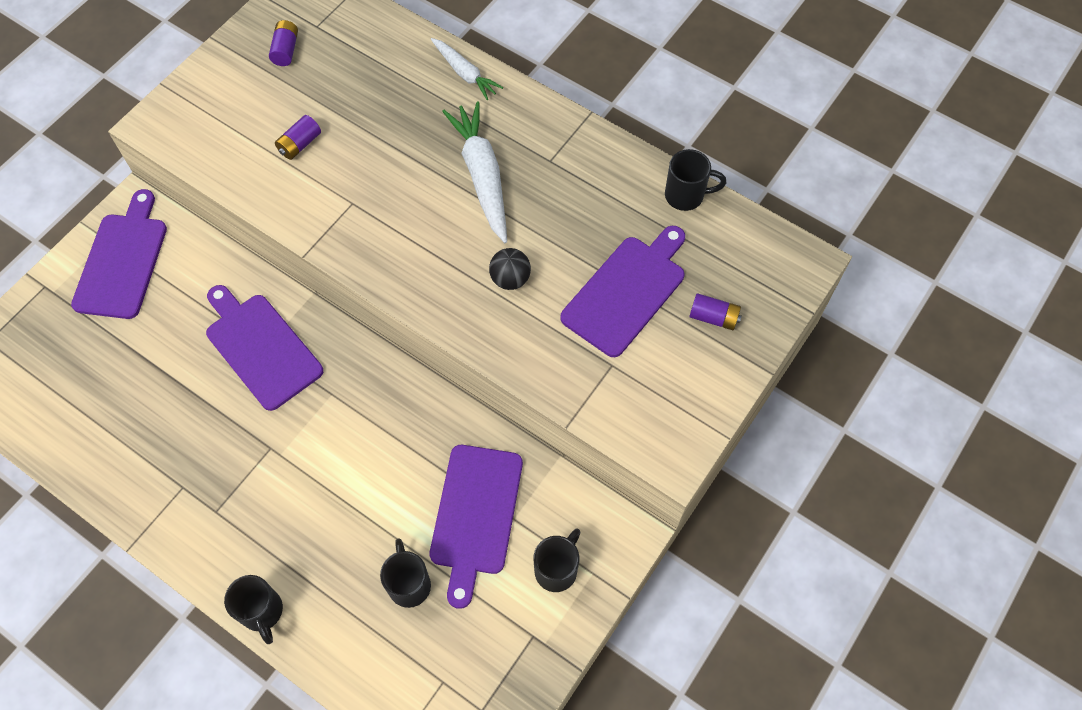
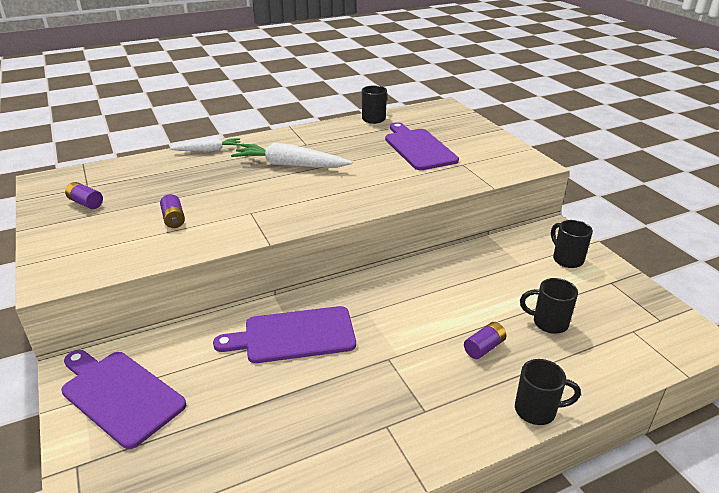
camera: 60 degrees left, 30 degrees down
(475, 515) = (510, 278): purple cutting board -> none
(510, 279) = (374, 176): black ball -> none
(713, 317) = (457, 132): purple battery -> purple battery (484, 348)

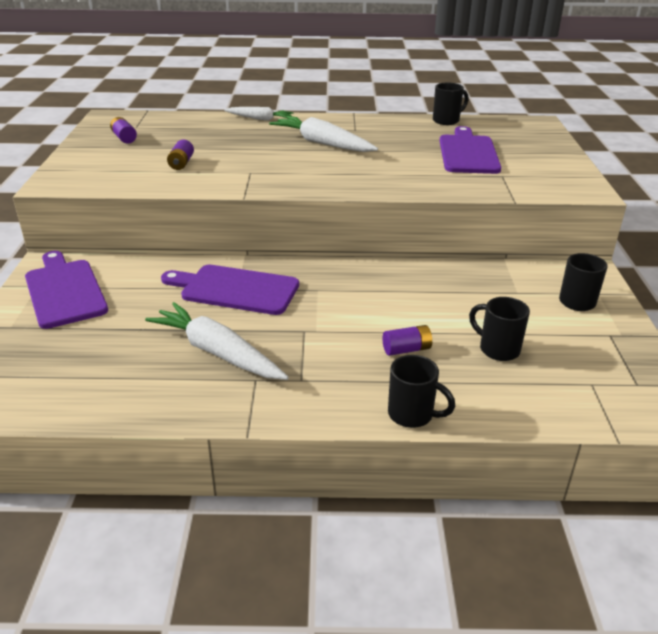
camera: 25 degrees right, 0 degrees up
(330, 410) = (217, 352): none -> white carrot

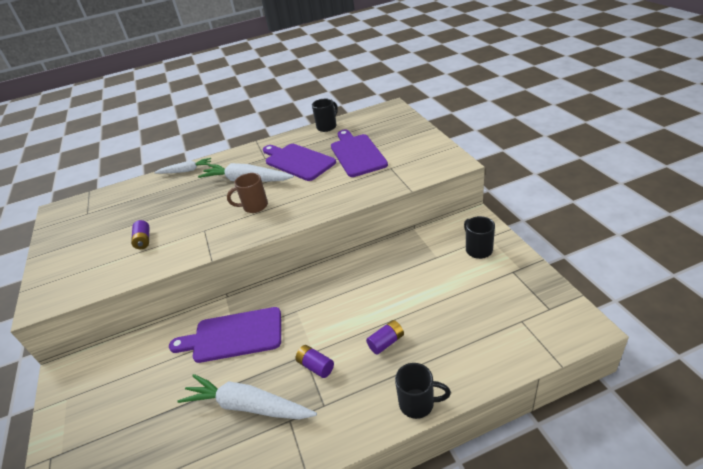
camera: 15 degrees left, 5 degrees up
(64, 291) = (92, 394): purple cutting board -> purple cutting board (297, 161)
(124, 138) = (82, 229): purple battery -> purple battery (316, 366)
(318, 167) = (254, 206): none -> brown mug
(497, 349) = (447, 315): black mug -> none

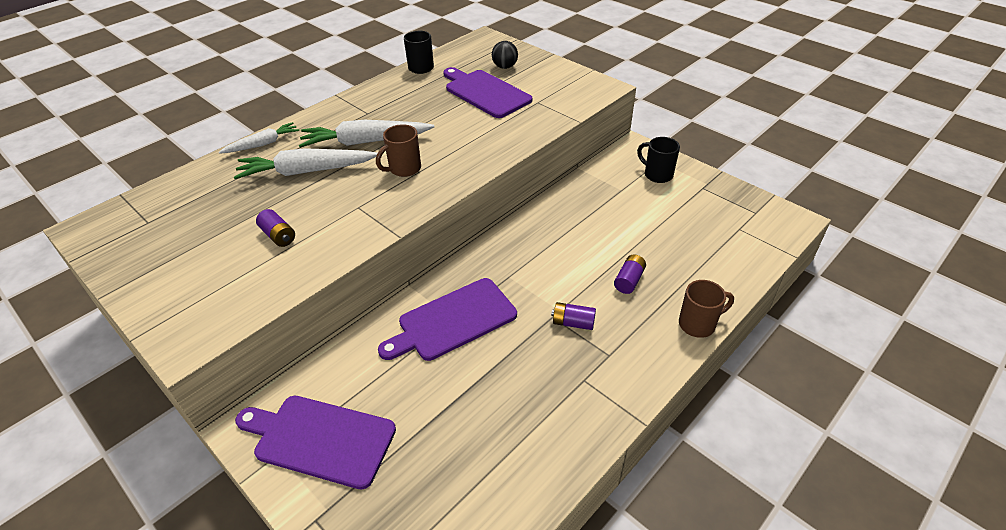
camera: 30 degrees left, 5 degrees up
(247, 406) = (527, 382): white carrot -> white carrot (306, 171)
(297, 161) = (416, 110): purple cutting board -> purple cutting board (320, 439)
(388, 134) = (505, 67): none -> black ball
(418, 403) = (698, 324): black mug -> brown mug

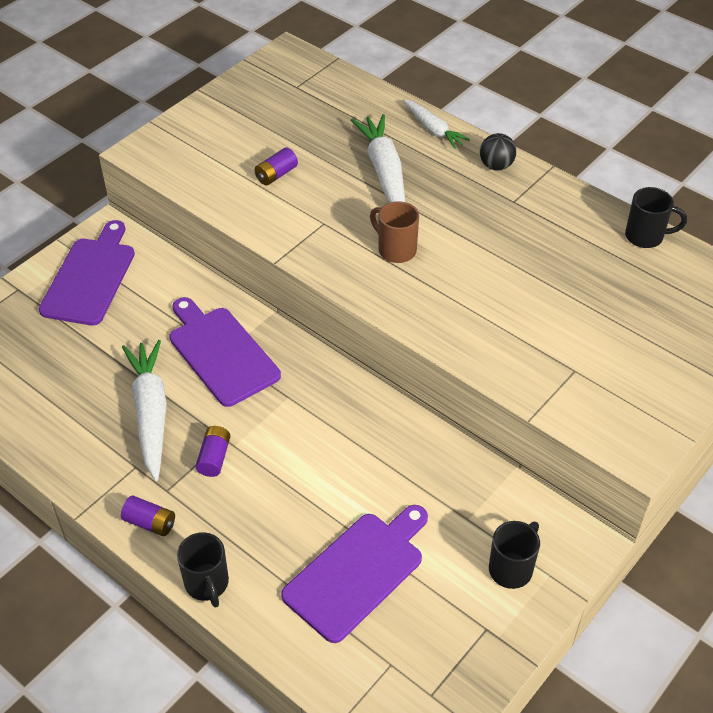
camera: 85 degrees right, 5 degrees up
(365, 142) = (448, 209): white carrot -> white carrot (151, 413)
(485, 92) = (589, 310): purple cutting board -> purple cutting board (357, 572)
(505, 67) = (672, 328): black ball -> black ball (496, 166)
(629, 280) = (281, 516): purple battery -> purple battery (150, 523)
(698, 324) = (207, 584): brown mug -> black mug

